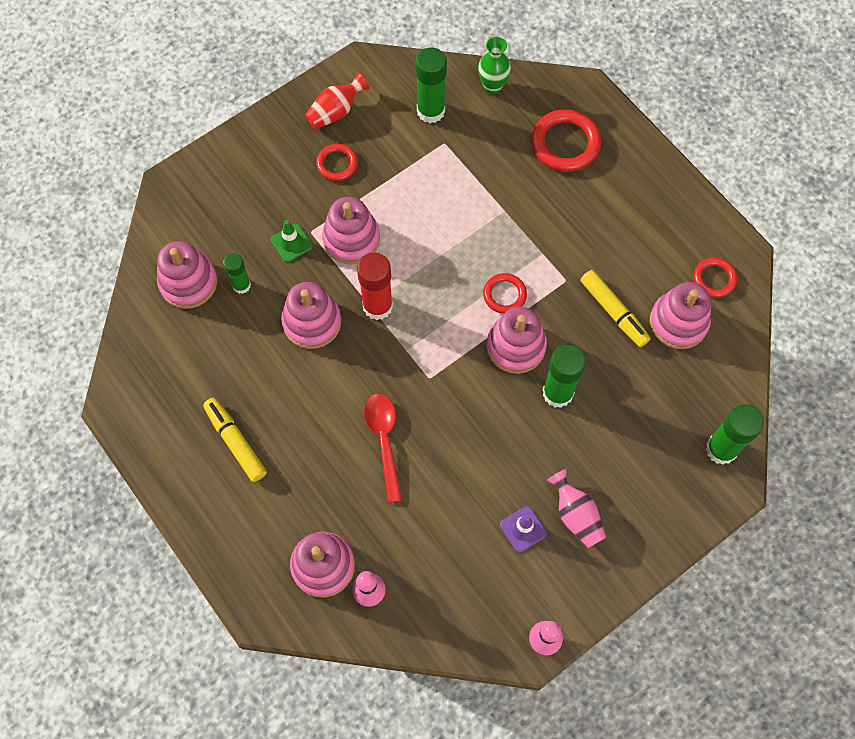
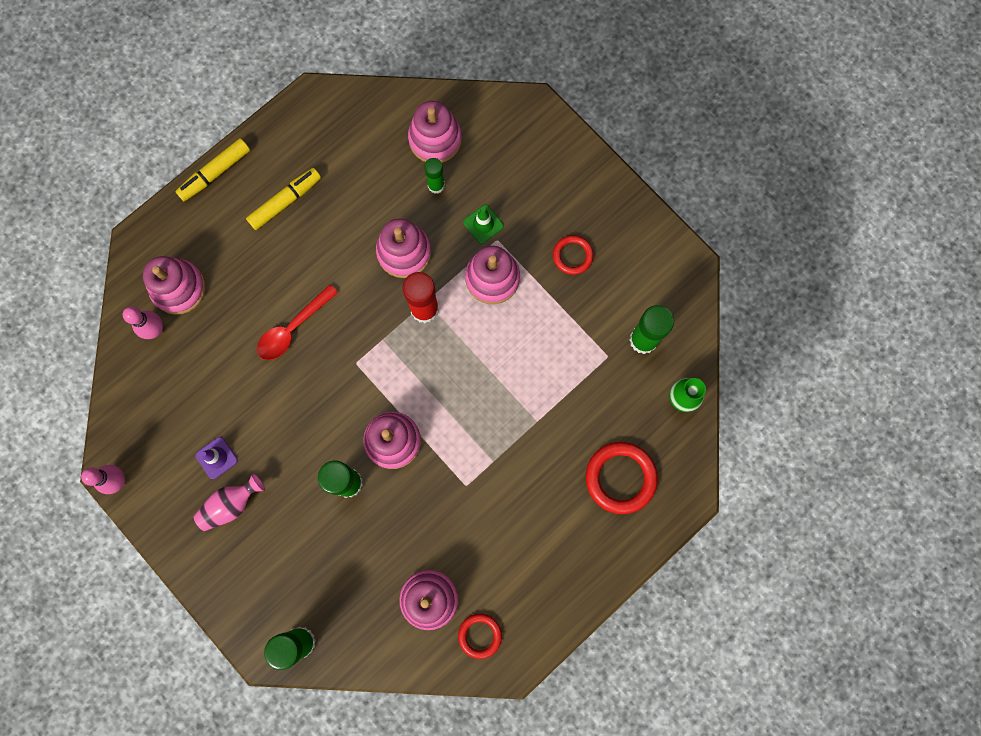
camera: 85 degrees right, 10 degrees up
(336, 112) = (631, 248): red vase -> none
(384, 441) = (293, 328): red spoon -> red spoon turned 150 degrees clockwise
(504, 295) = (445, 427): red ring -> none
(613, 311) = (436, 534): yellow marker -> yellow marker (215, 173)

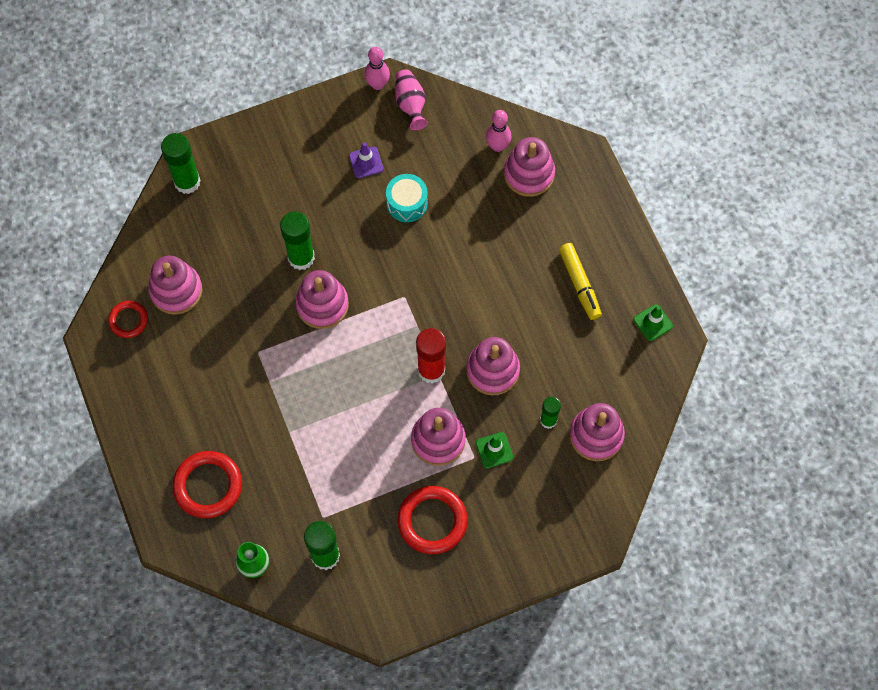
camera: 110 degrees right, 10 degrees down
(215, 173) = (628, 233): yellow marker -> none
(231, 504) = (321, 162): pink vase -> pink vase (410, 104)
(251, 398) = (407, 203): none -> turquoise drum
(293, 328) = (456, 255): red spoon -> none
(303, 123) = (653, 323): none -> green traffic cone
(572, 256) = (432, 521): red ring -> red ring, size x1.69

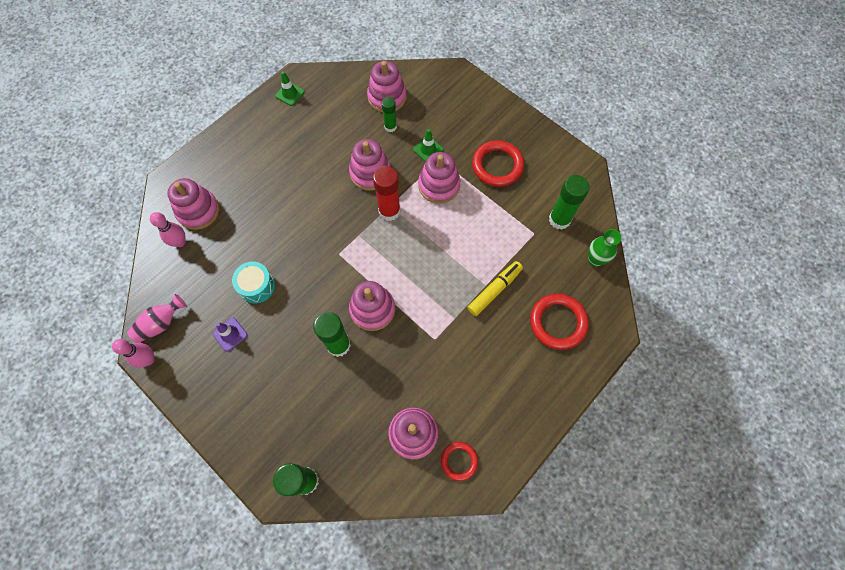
camera: 115 degrees left, 0 degrees up
(579, 284) = (278, 145): yellow marker -> yellow marker (494, 290)

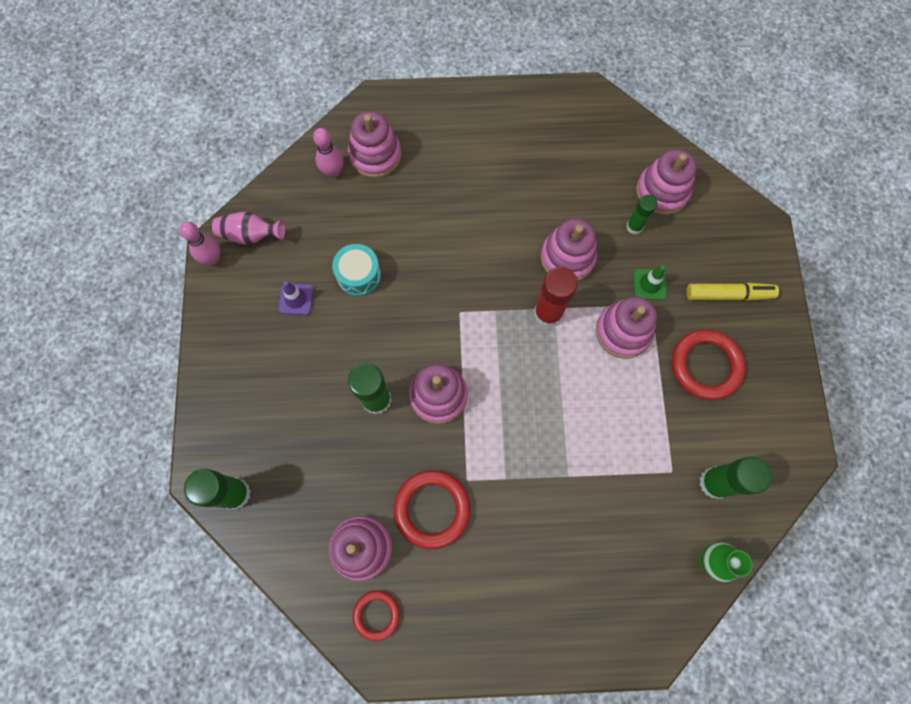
camera: 45 degrees right, 5 degrees up
(290, 94) = (567, 106): green traffic cone -> none
(494, 290) = (571, 490): yellow marker -> yellow marker (728, 294)
(558, 322) = (602, 584): red ring -> red ring (432, 509)

